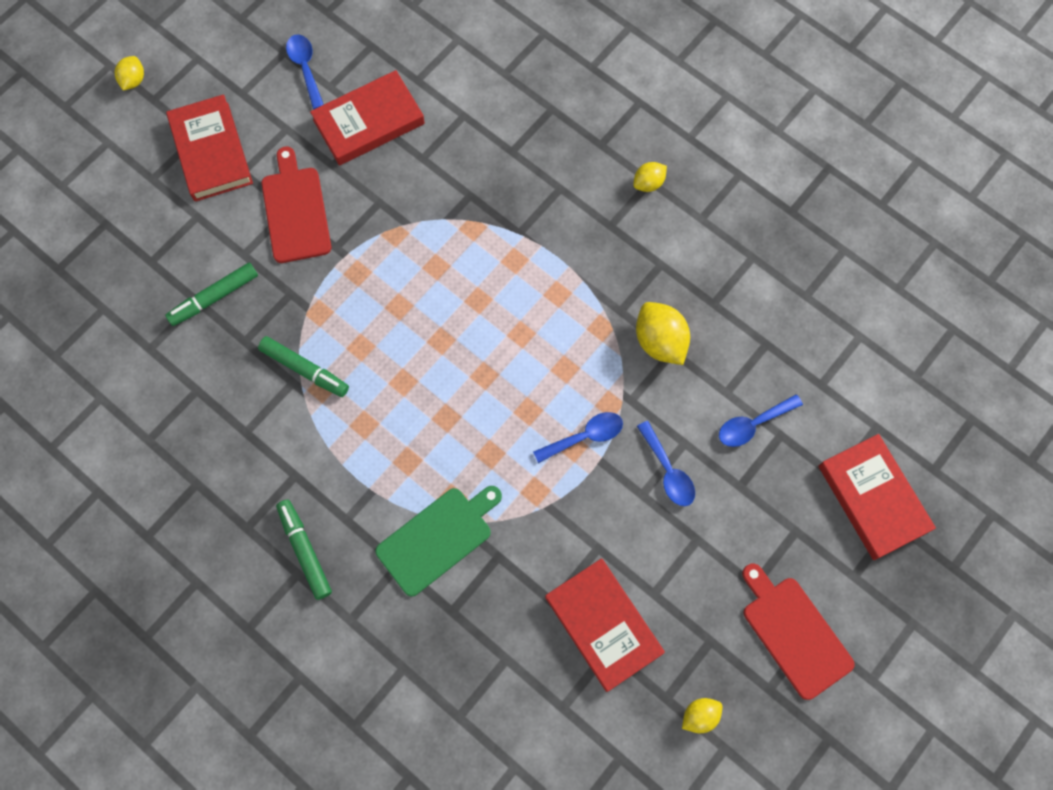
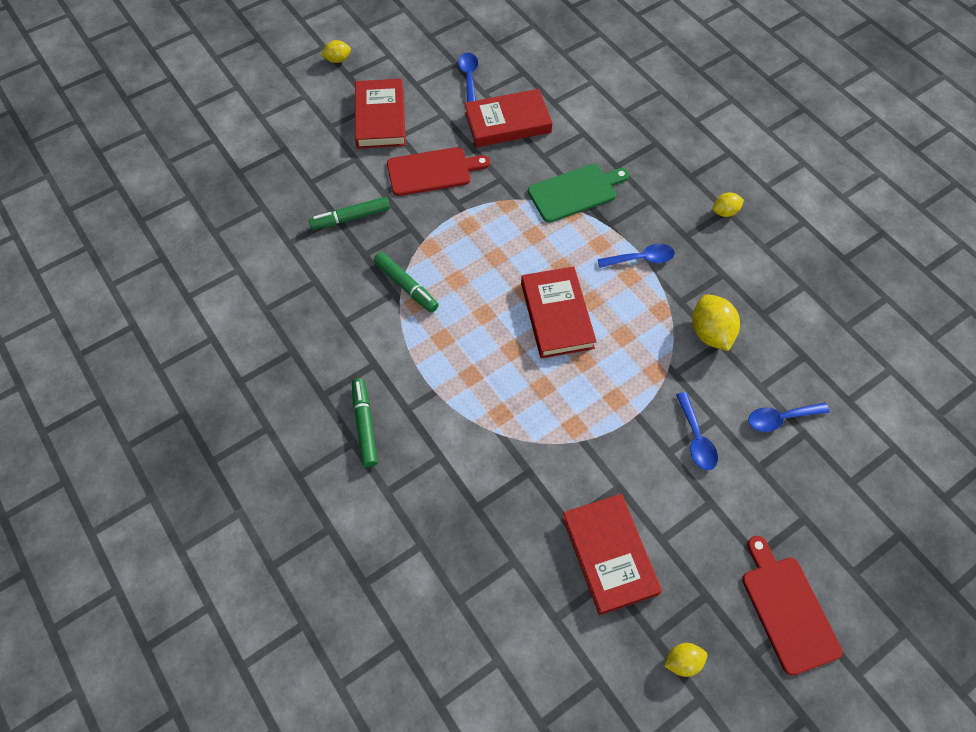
camera: 15 degrees right, 10 degrees down
(133, 80) = (338, 60): yellow lemon -> yellow lemon turned 45 degrees clockwise
(295, 211) = (432, 171): red cutting board -> red cutting board turned 75 degrees clockwise
(437, 538) = (480, 443): green cutting board -> green cutting board (575, 192)
(585, 436) = (628, 392): blue spoon -> blue spoon (641, 259)
(873, 498) = (882, 508): red book -> red book (557, 315)

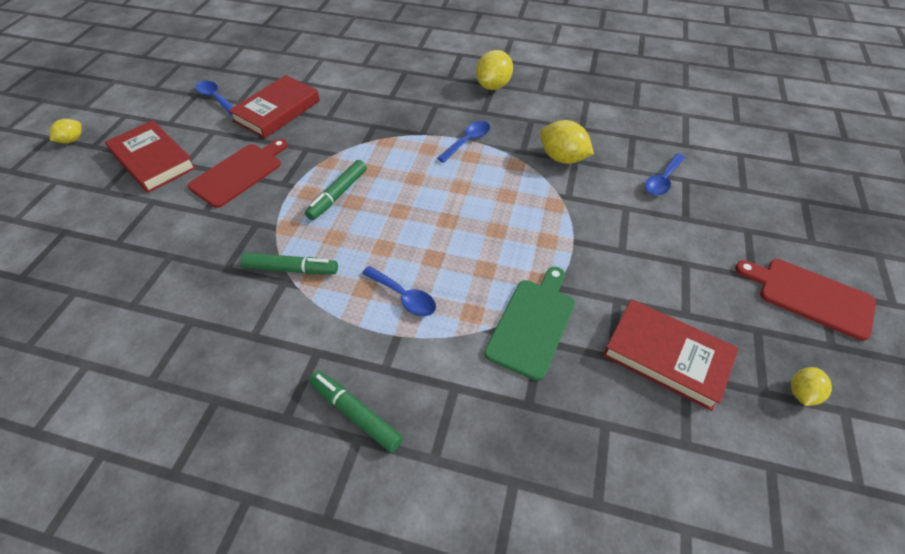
camera: 40 degrees left, 10 degrees down
(351, 218) = (186, 248): green marker -> green marker (338, 195)
(557, 315) = (444, 212): red book -> none
(575, 192) = (376, 127): green cutting board -> green cutting board (532, 323)
(696, 438) = (628, 228): blue spoon -> blue spoon (404, 296)
(725, 212) = (493, 86): yellow lemon -> yellow lemon, size x1.73

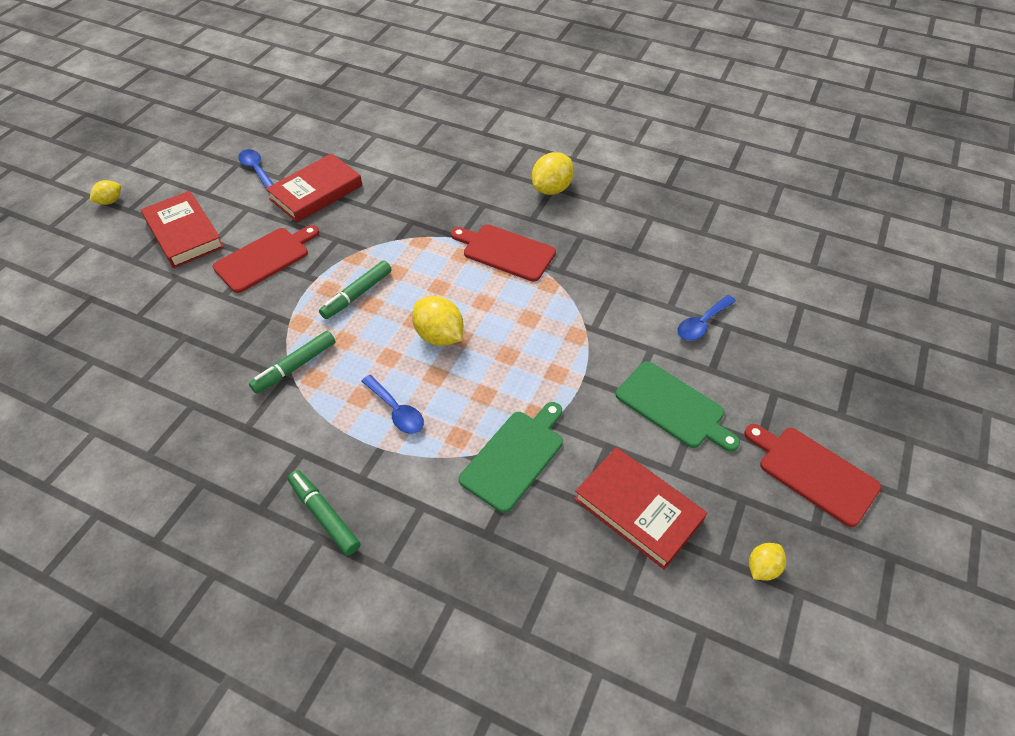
camera: 10 degrees right, 0 degrees up
(291, 269) = (295, 366): green marker -> green marker turned 120 degrees clockwise
(467, 141) = (505, 252): blue spoon -> red cutting board
(562, 158) = (601, 284): yellow lemon -> yellow lemon (439, 336)
(664, 255) = (673, 406): none -> green cutting board

